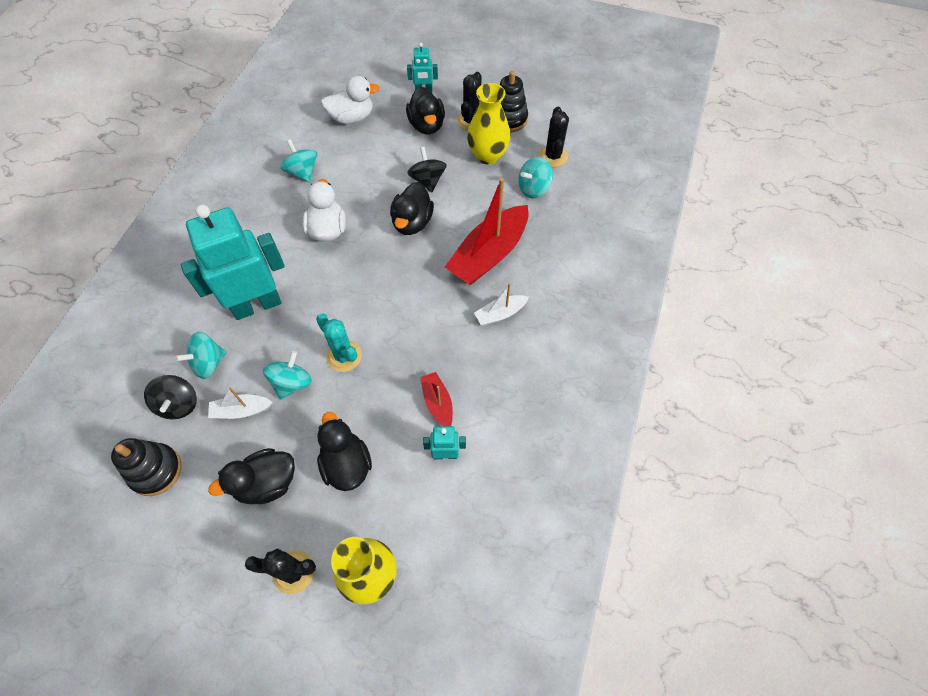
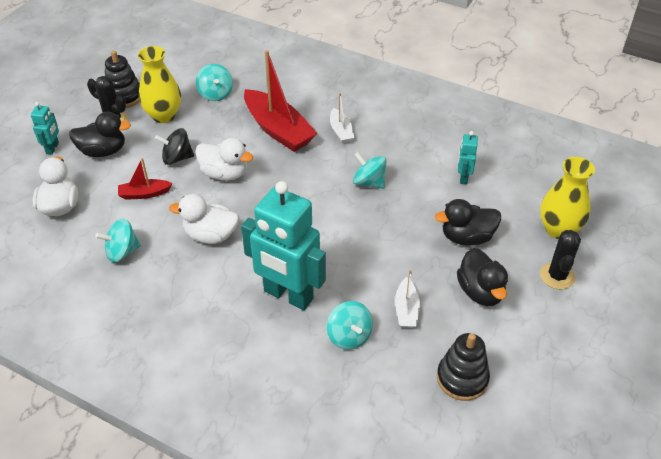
camera: 80 degrees left, 15 degrees down
(178, 404) = (392, 361): black spinning top -> none
(257, 305) = (288, 295): turquoise robot -> turquoise robot turned 45 degrees counterclockwise
(292, 383) = (383, 270): turquoise spinning top -> turquoise spinning top (369, 182)
(344, 356) = (362, 232): turquoise cactus -> none
(412, 222) = (224, 173): black duck -> white duck
(437, 403) = (417, 177): red boat -> red boat (144, 194)
(553, 156) = (183, 77): black cactus -> none

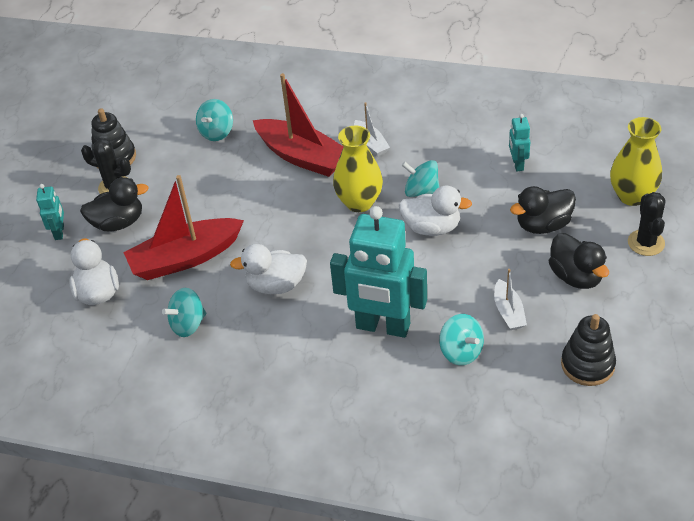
camera: 10 degrees left, 0 degrees up
(144, 194) = (185, 258): red boat -> red boat, size x2.02
(164, 115) = (169, 169): yellow vase -> yellow vase (359, 202)
(177, 158) = (204, 212): black spinning top -> none
(215, 94) = (217, 132): turquoise spinning top -> turquoise spinning top turned 60 degrees clockwise
(224, 173) = (263, 217): white duck -> white duck (432, 227)

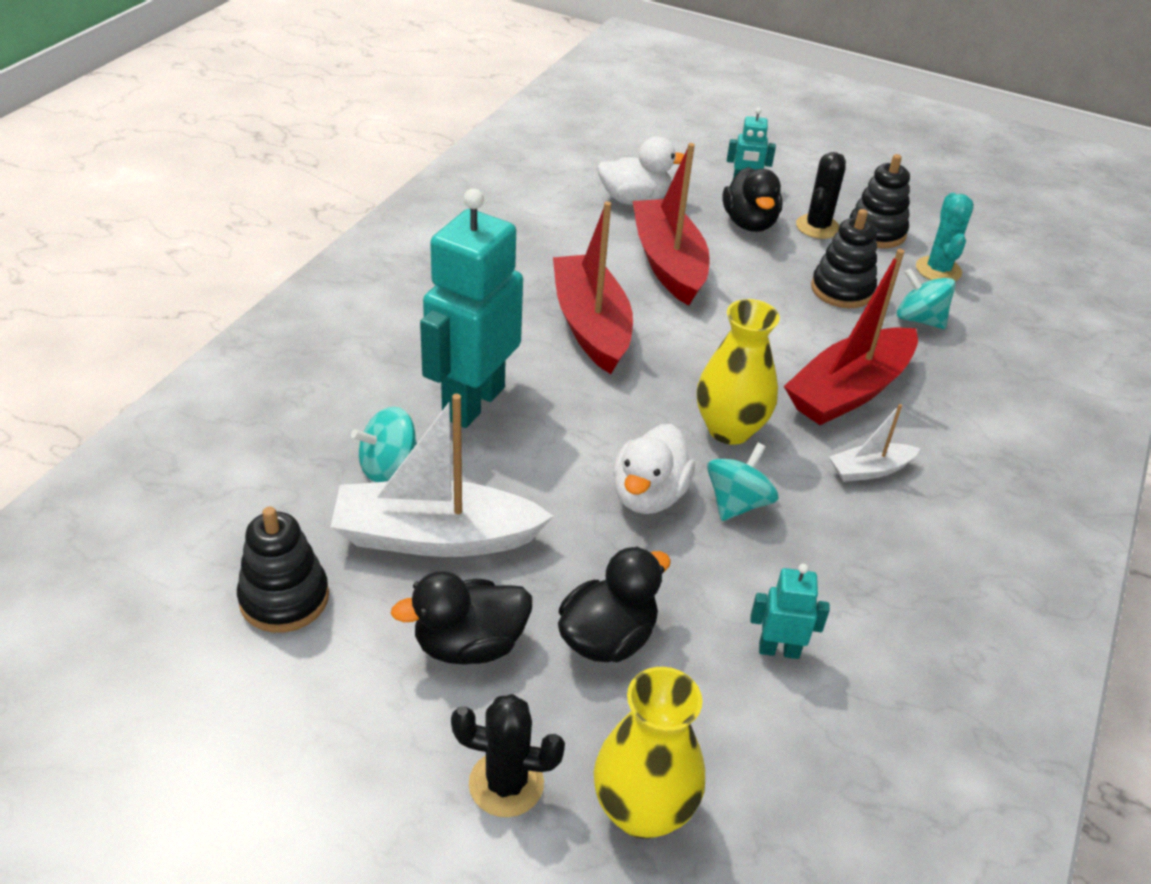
camera: 95 degrees right, 5 degrees down
(156, 127) = (938, 270): none -> turquoise cactus
(188, 324) = (555, 252): turquoise spinning top -> none
(193, 168) = (842, 290): none -> black stacking toy
(276, 285) = (591, 325): white duck -> red boat
(508, 312) = (435, 537): white boat -> white boat, size x2.02
(543, 225) = (607, 638): black duck -> black duck turned 60 degrees clockwise

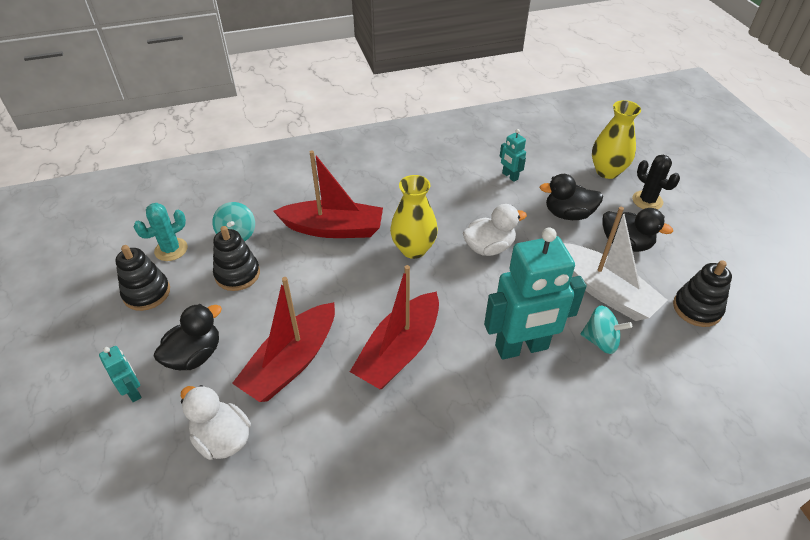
camera: 130 degrees left, 5 degrees up
(737, 503) = (456, 222): turquoise spinning top -> none
(817, 227) = (166, 321): black cactus -> none
(869, 470) = (383, 198): white boat -> none

